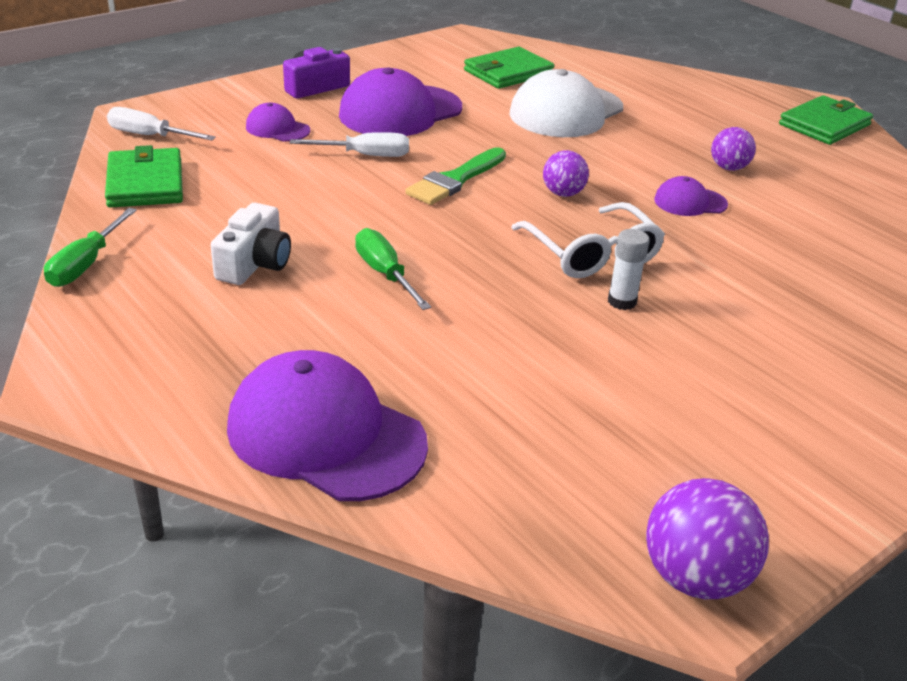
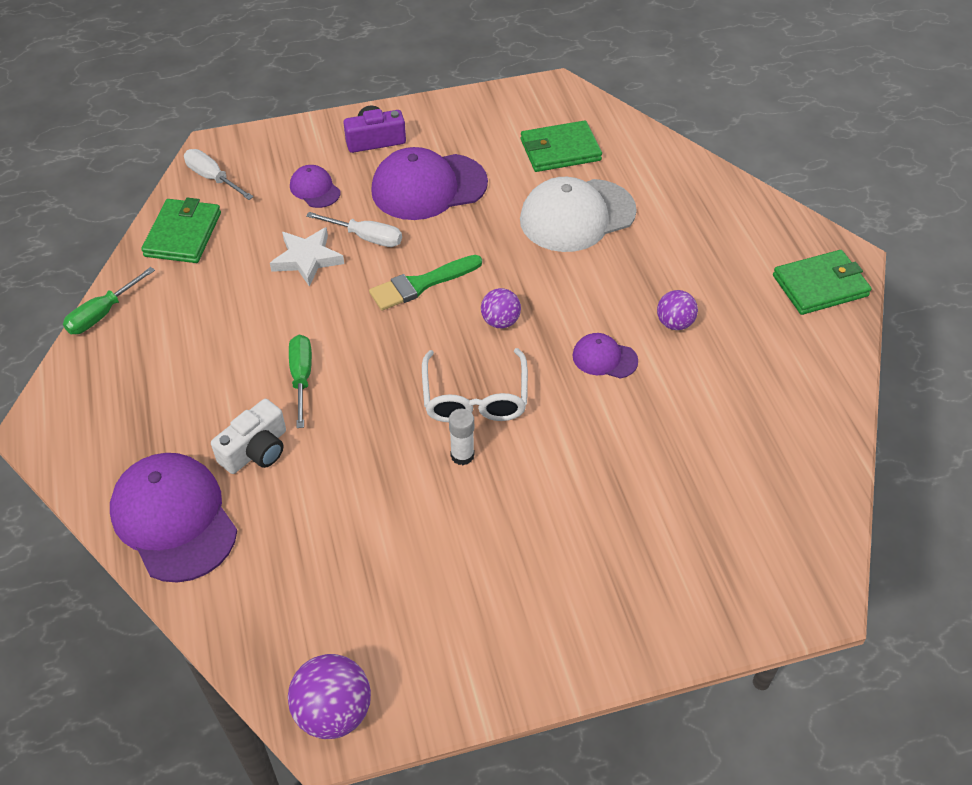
camera: 25 degrees right, 15 degrees up
(254, 263) = (215, 342): white camera -> white camera (256, 450)
(312, 180) = (307, 259): none -> white star

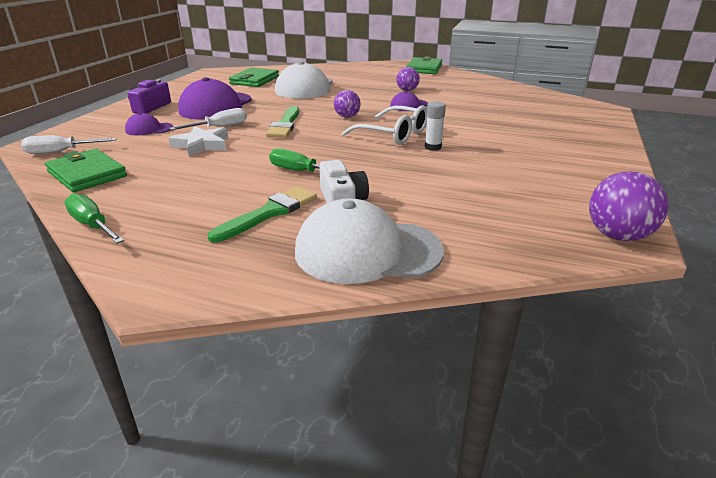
camera: 55 degrees left, 20 degrees down
(102, 314) = (92, 225): green screwdriver -> green screwdriver turned 150 degrees clockwise
(174, 519) = (367, 251): purple cap -> white cap
(197, 411) = (269, 213): none -> green brush

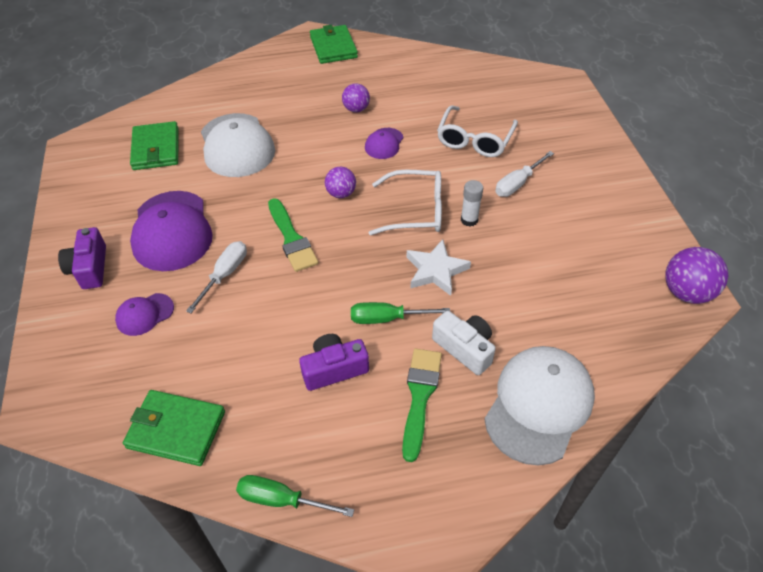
camera: 30 degrees left, 20 degrees up
(60, 152) = (93, 407): white screwdriver -> white screwdriver (517, 183)
(202, 145) = (242, 318): white star -> white star (436, 270)
(226, 181) = (334, 369): none -> purple camera
(367, 251) = (539, 405): white cap -> white cap turned 150 degrees clockwise
(485, 117) = (474, 140): none -> white glasses

